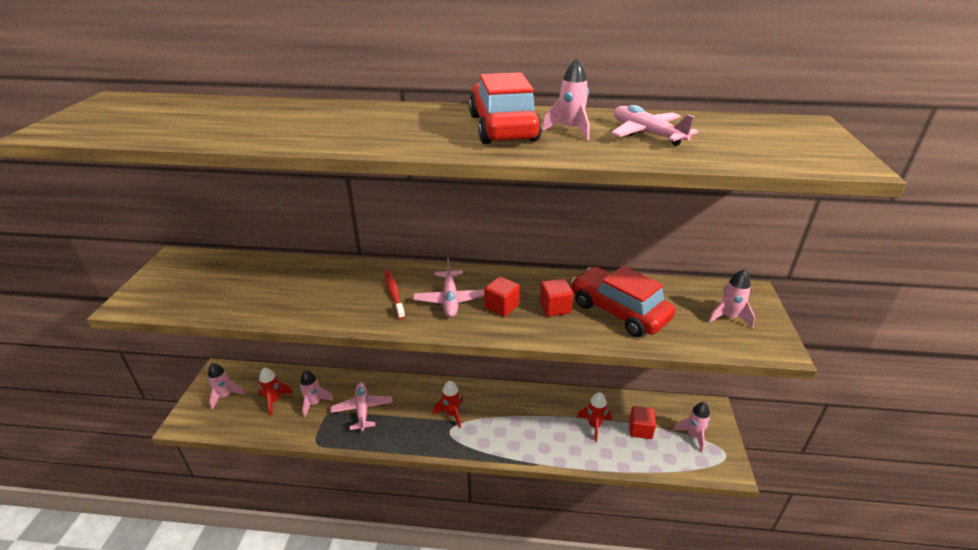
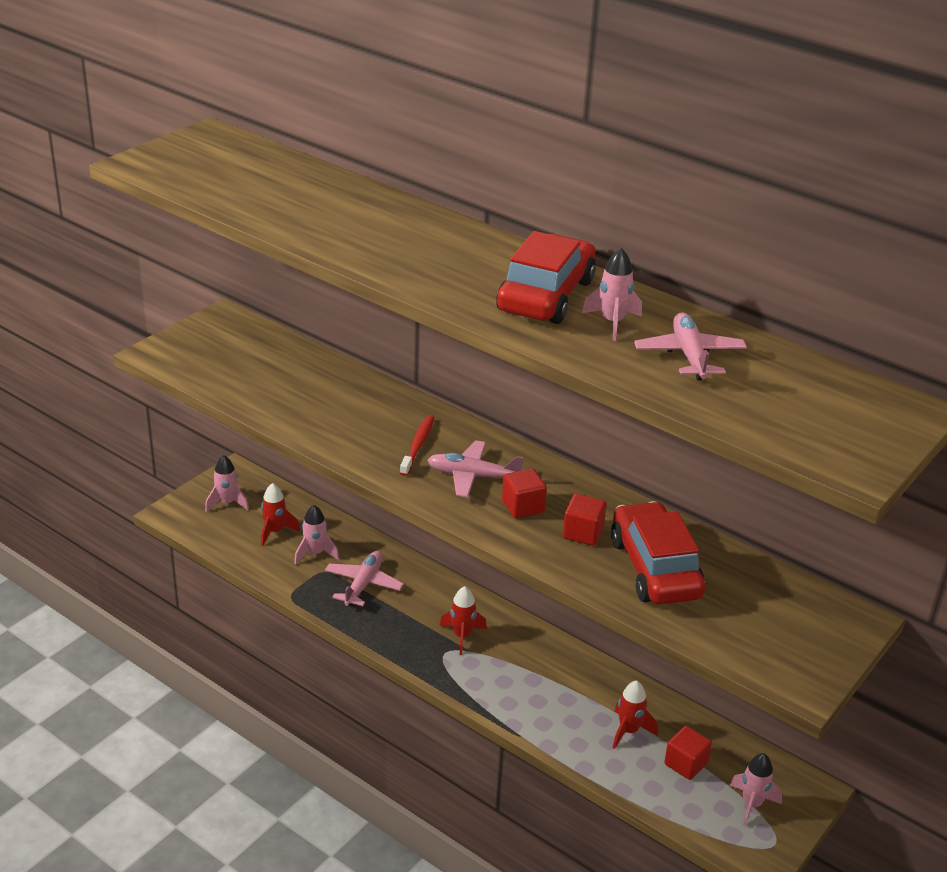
camera: 30 degrees right, 0 degrees up
(450, 300) = (472, 476): pink plane -> pink plane turned 75 degrees clockwise
(728, 317) = (785, 631): pink rocket -> none

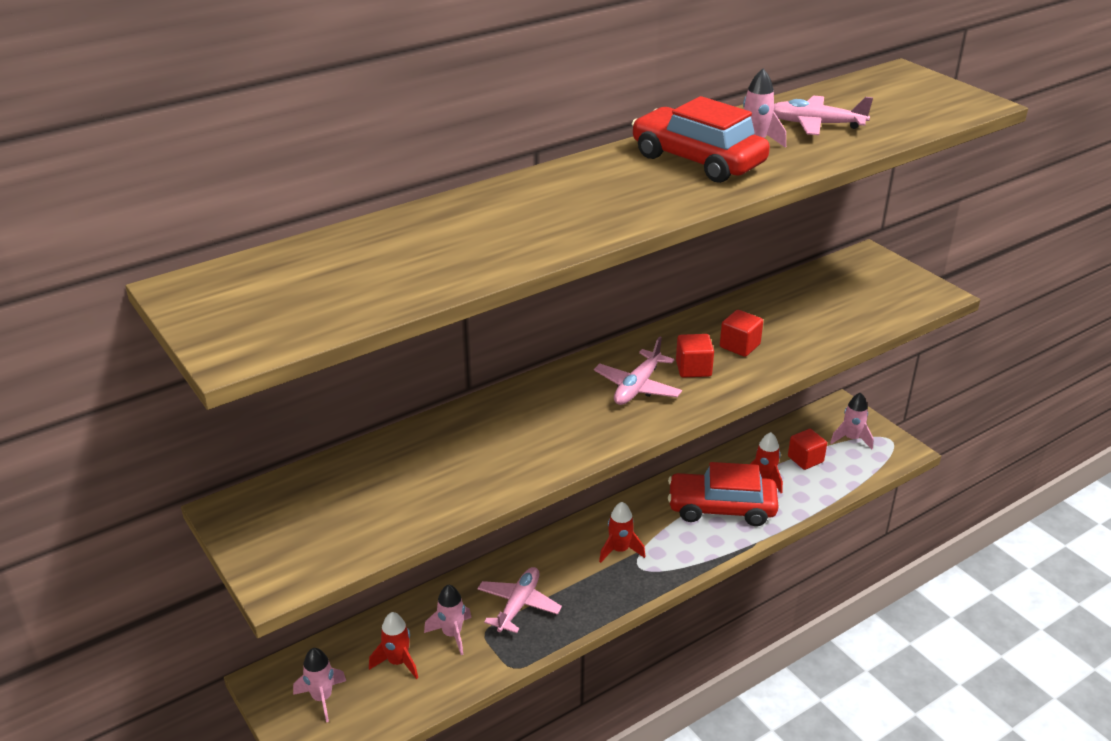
camera: 70 degrees left, 0 degrees up
(363, 584) = (518, 605): pink plane -> pink plane turned 75 degrees clockwise
(418, 445) = (574, 410): red toothbrush -> none
(654, 568) = (794, 322): red car -> red car (721, 508)

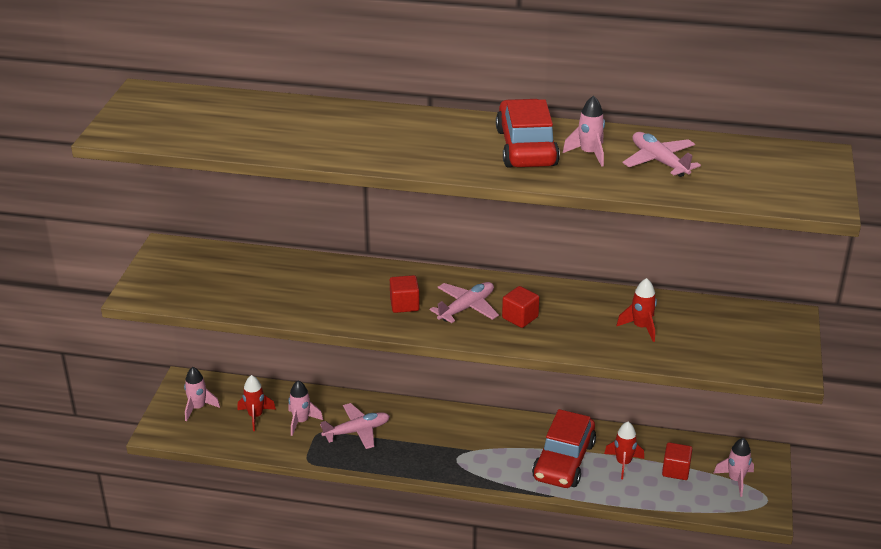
camera: 45 degrees right, 0 degrees up
(620, 550) = (459, 441): red rocket -> red rocket (641, 327)
(637, 387) = (466, 308): pink plane -> pink plane turned 150 degrees clockwise
(721, 508) = (564, 461): red car -> red car turned 120 degrees counterclockwise
(739, 346) = (575, 321): red cube -> red cube (404, 304)

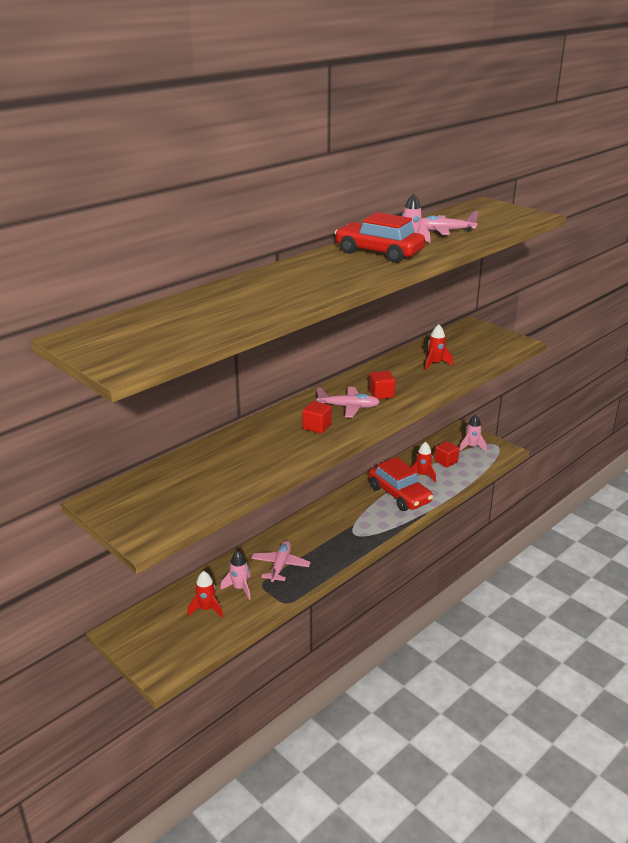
camera: 55 degrees left, 5 degrees down
(198, 408) = (159, 637): pink rocket -> none
(466, 308) = (348, 407): pink plane -> pink plane turned 105 degrees clockwise

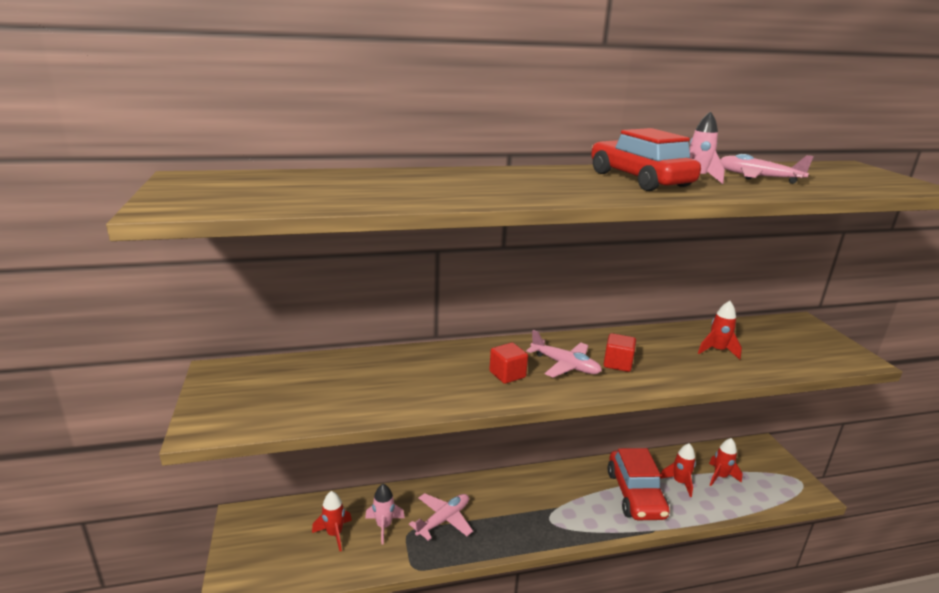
camera: 30 degrees right, 5 degrees down
(446, 461) = (720, 477): red cube -> red rocket
(472, 447) = (765, 472): pink rocket -> none

